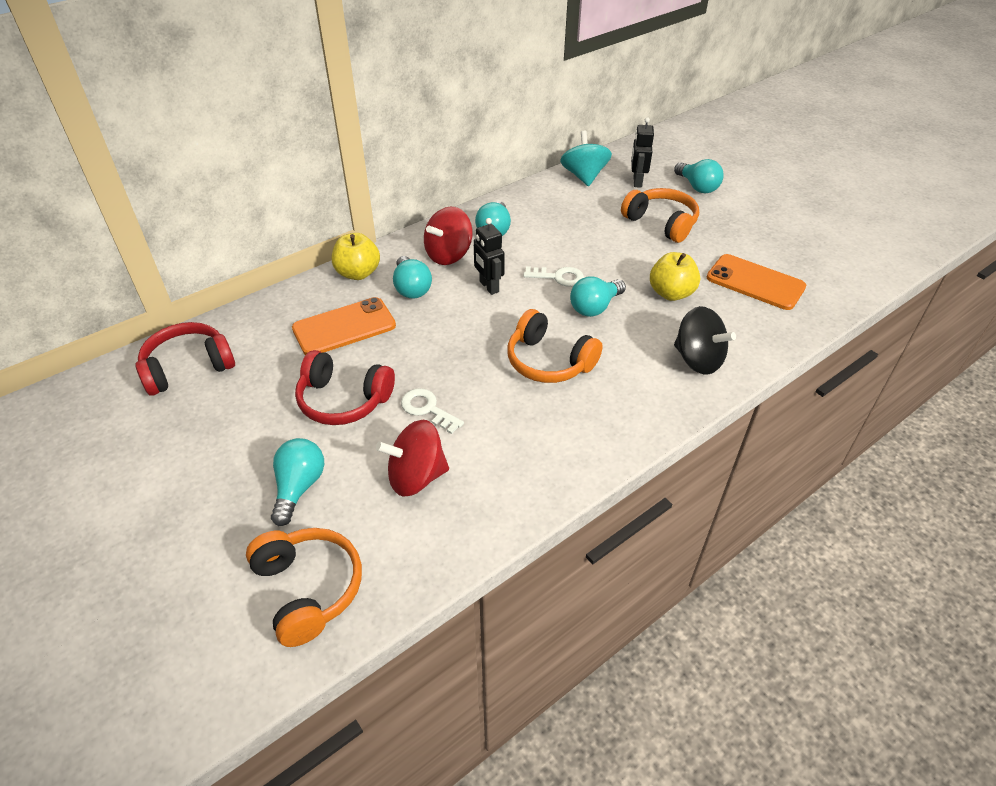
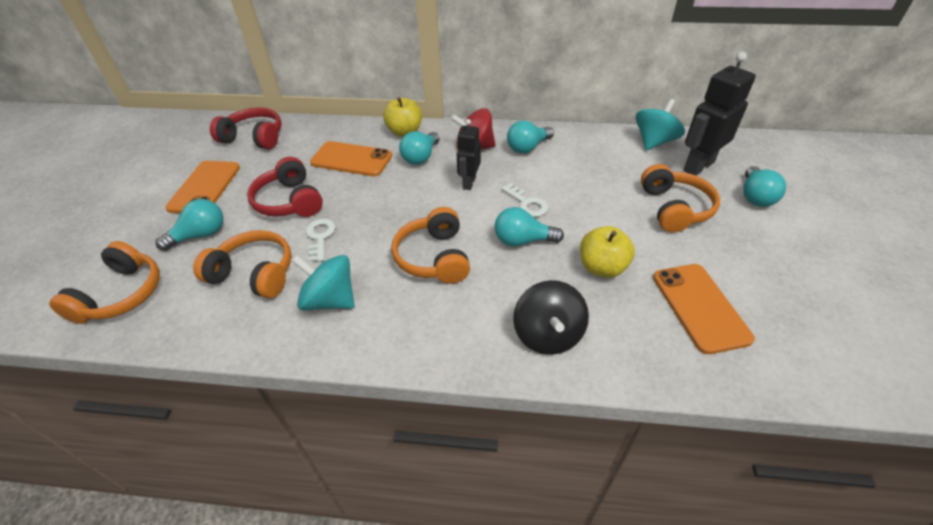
camera: 45 degrees right, 0 degrees up
(218, 447) = (205, 187): none -> orange phone
(416, 476) = (254, 274): red spinning top -> orange headphones
(517, 447) = (330, 300): none -> turquoise spinning top
(637, 182) = (698, 166): black robot -> black robot, size x1.65

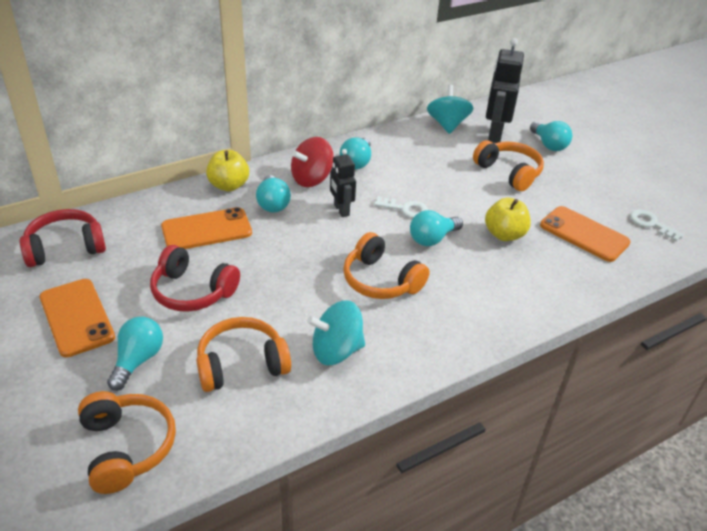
camera: 40 degrees left, 5 degrees down
(320, 237) = (264, 308): white key -> white key (651, 224)
(548, 335) = (516, 295): black spinning top -> none

